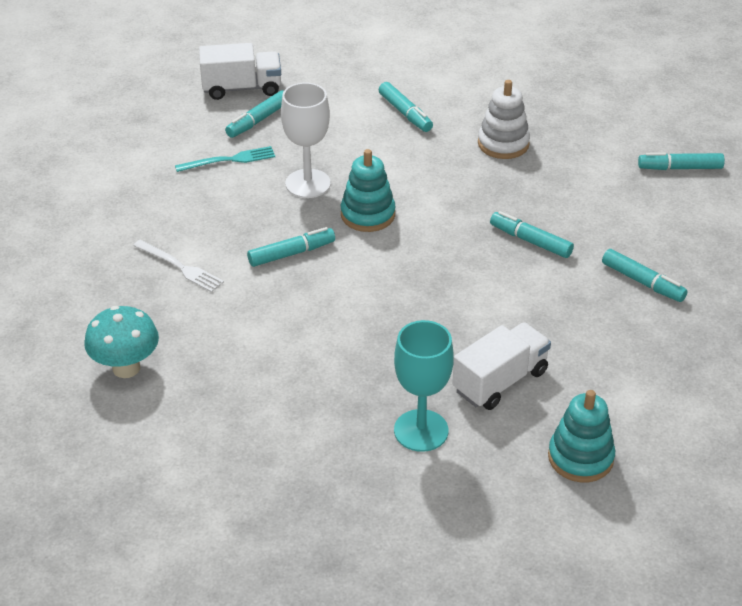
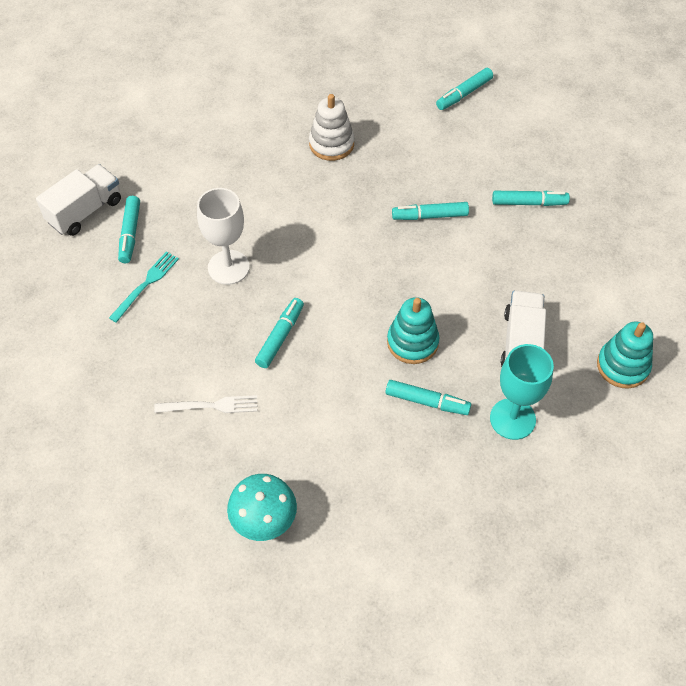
camera: 40 degrees left, 15 degrees up
(368, 214) = (300, 266): turquoise stacking toy -> turquoise stacking toy (412, 342)
(405, 113) = (235, 159): turquoise marker -> turquoise marker (427, 401)

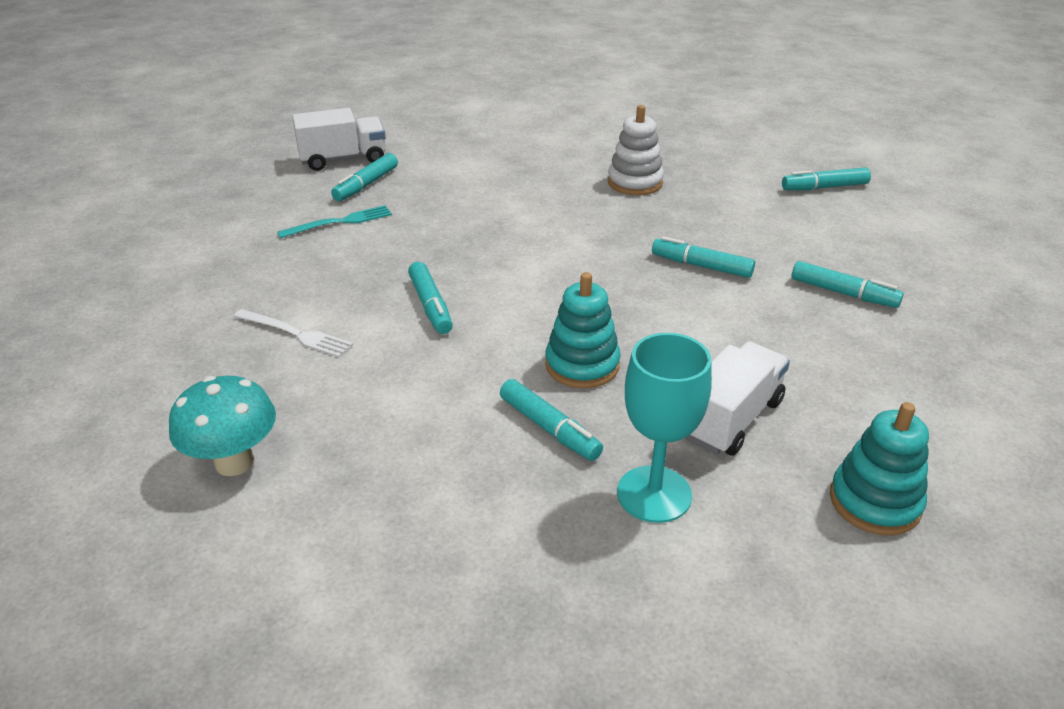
camera: 30 degrees right, 20 degrees down
(228, 267) = (434, 236): white goblet -> none
(280, 337) = (431, 305): turquoise marker -> turquoise marker turned 105 degrees clockwise

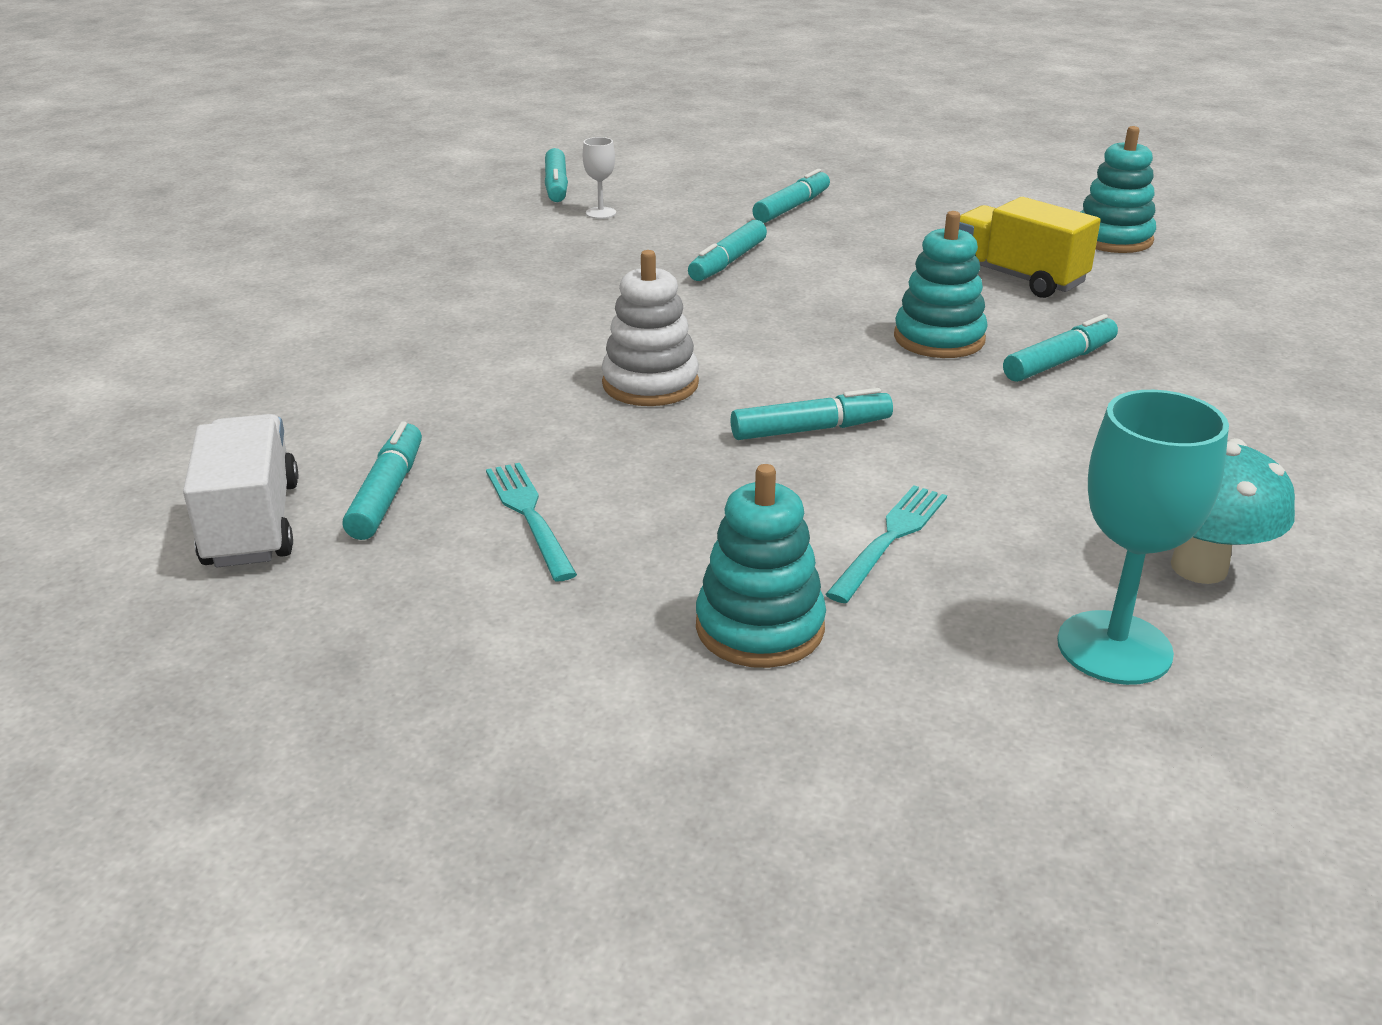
camera: 85 degrees left, 5 degrees down
(223, 292) = (760, 627): none -> turquoise stacking toy
(296, 334) = (890, 539): white fork -> turquoise fork
(366, 185) = (387, 493): turquoise marker -> turquoise marker turned 120 degrees counterclockwise
(635, 182) = (493, 279): white stacking toy -> white stacking toy (650, 384)
(654, 494) = (1142, 319): turquoise goblet -> turquoise goblet (1114, 648)
(730, 419) = (1017, 277): white truck -> yellow truck
(776, 209) = (601, 213): none -> white goblet

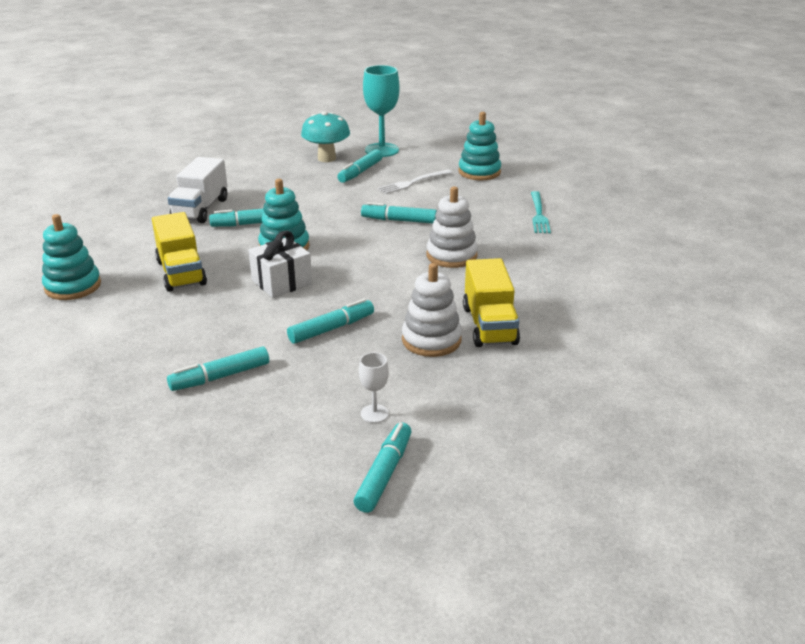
camera: 155 degrees left, 0 degrees up
(252, 524) = (653, 233): white truck -> white truck (200, 209)
(387, 493) = (595, 233): turquoise marker -> turquoise marker (360, 172)
(524, 303) = (489, 325): none -> yellow truck
(590, 275) = (431, 340): none -> white stacking toy
(864, 294) = (282, 282): none -> white gift
(890, 539) = (413, 182): turquoise fork -> white fork

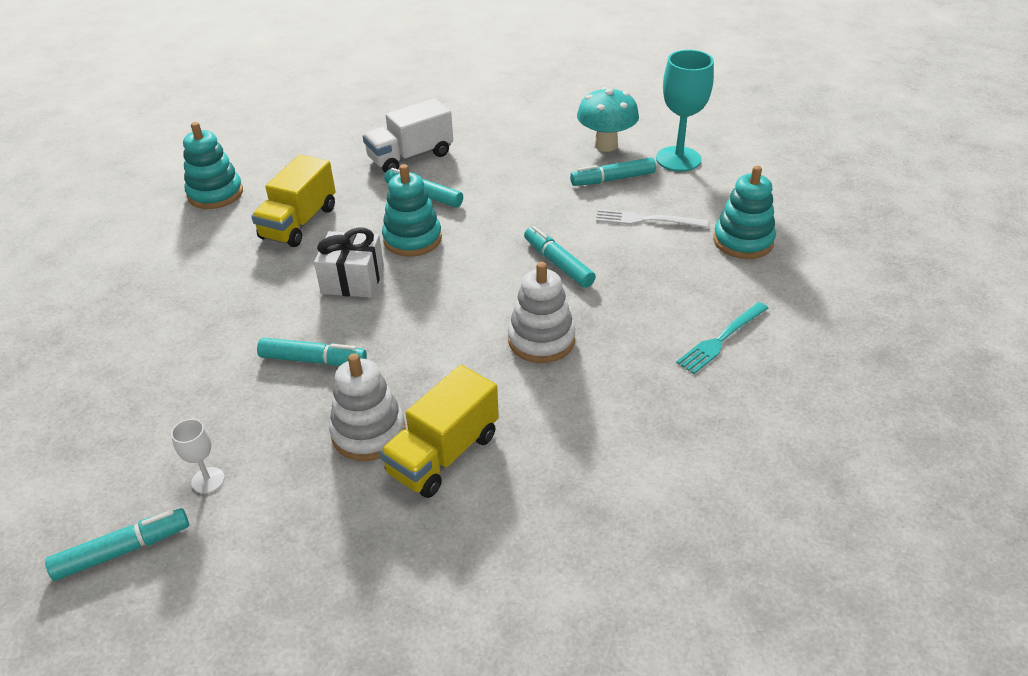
camera: 45 degrees right, 10 degrees up
(220, 377) = (172, 354): turquoise marker -> none

